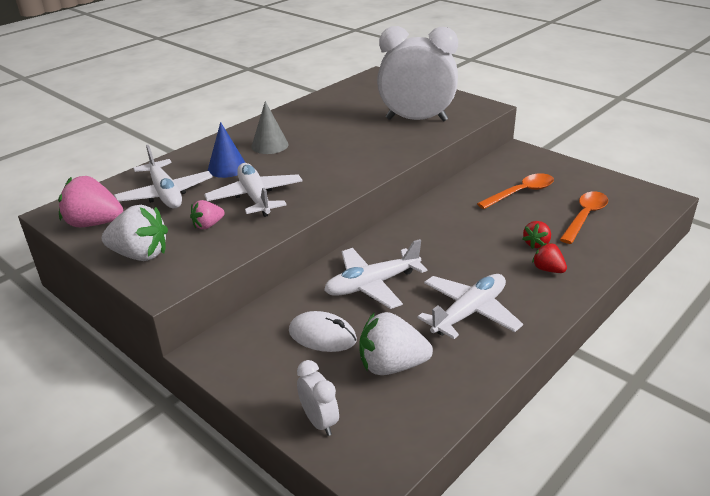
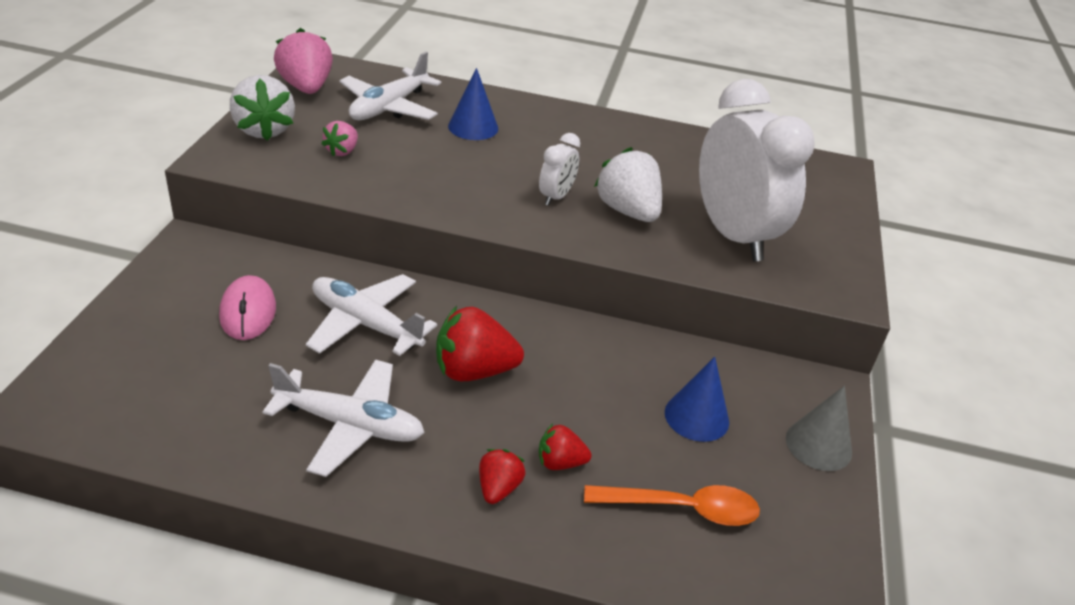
camera: 55 degrees right, 5 degrees up
(208, 225) = (342, 151): pink strawberry -> pink strawberry turned 90 degrees counterclockwise
(255, 197) = (421, 164): white plane -> none
(270, 145) = (550, 139): grey cone -> grey cone (818, 445)
(319, 421) = (103, 350): white clock -> white clock (556, 197)
(322, 336) = (248, 312): white mouse -> pink mouse
(391, 366) = (214, 380): white strawberry -> white strawberry (628, 211)
(444, 253) = (474, 371): none -> red strawberry
(521, 193) = (696, 417): orange spoon -> blue cone

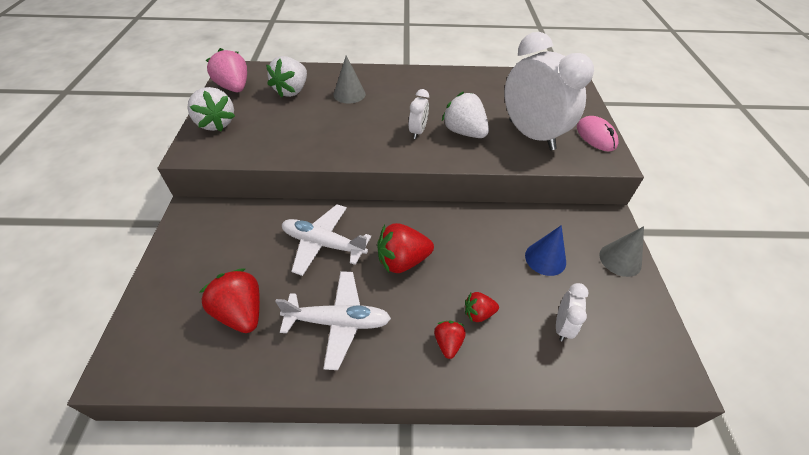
camera: 10 degrees left, 10 degrees up
(219, 382) = (241, 312): none -> red strawberry
(248, 312) = (244, 254): pink mouse -> pink mouse (596, 136)
(342, 151) = (272, 128): pink strawberry -> none
(389, 107) = (292, 91): white plane -> white strawberry
(473, 127) = (349, 94): blue cone -> grey cone
(682, 509) = (562, 326): orange spoon -> white clock

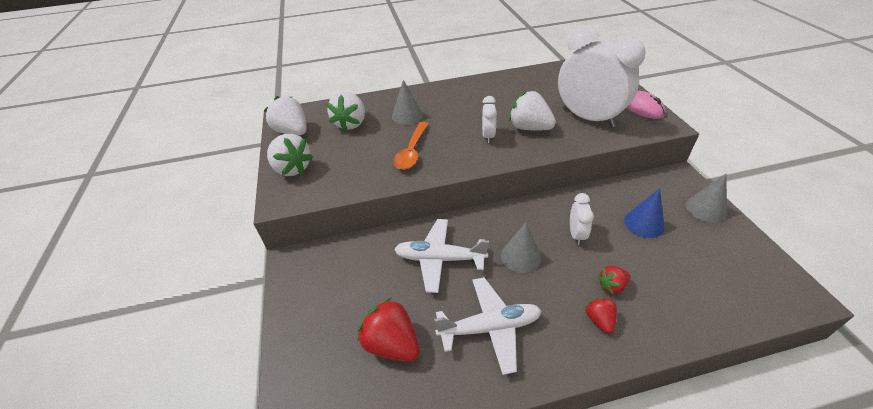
camera: 10 degrees left, 5 degrees down
(234, 88) = (292, 132): pink strawberry -> white strawberry
(335, 131) = (412, 151): none -> orange spoon
(402, 261) = (521, 256): red strawberry -> grey cone
(562, 326) = (688, 278): white clock -> white clock (576, 234)

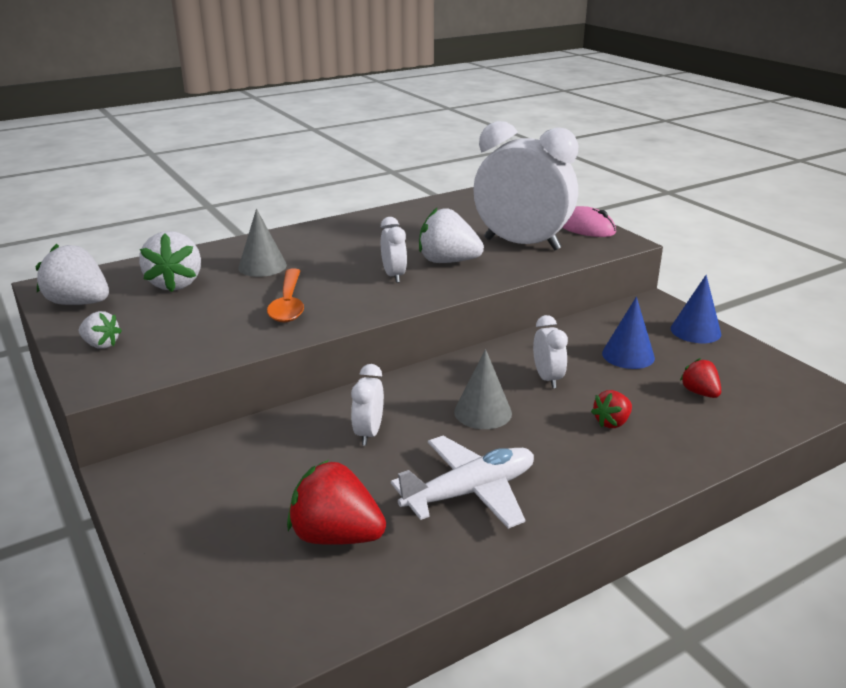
camera: 20 degrees left, 15 degrees down
(292, 168) = (101, 345): white strawberry -> white strawberry, size x0.56
(439, 259) = (368, 433): white plane -> white clock
(599, 320) = (609, 458): red strawberry -> red strawberry (699, 393)
(705, 209) = (695, 331): grey cone -> blue cone

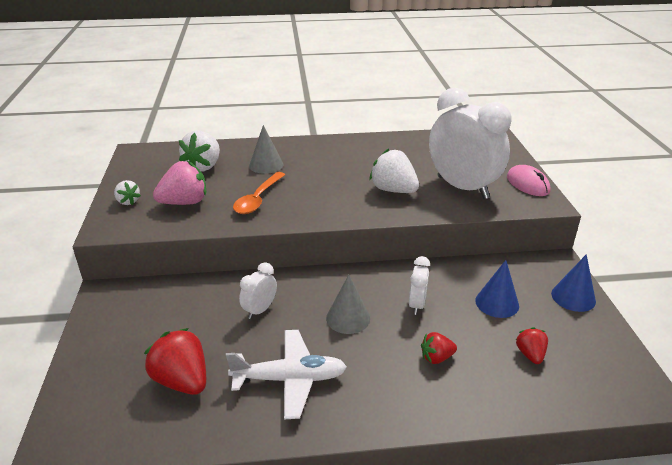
camera: 25 degrees right, 5 degrees up
(79, 303) = (140, 168): white strawberry -> none
(188, 328) = (184, 202): none -> pink strawberry
(394, 276) = (345, 193): white clock -> none

